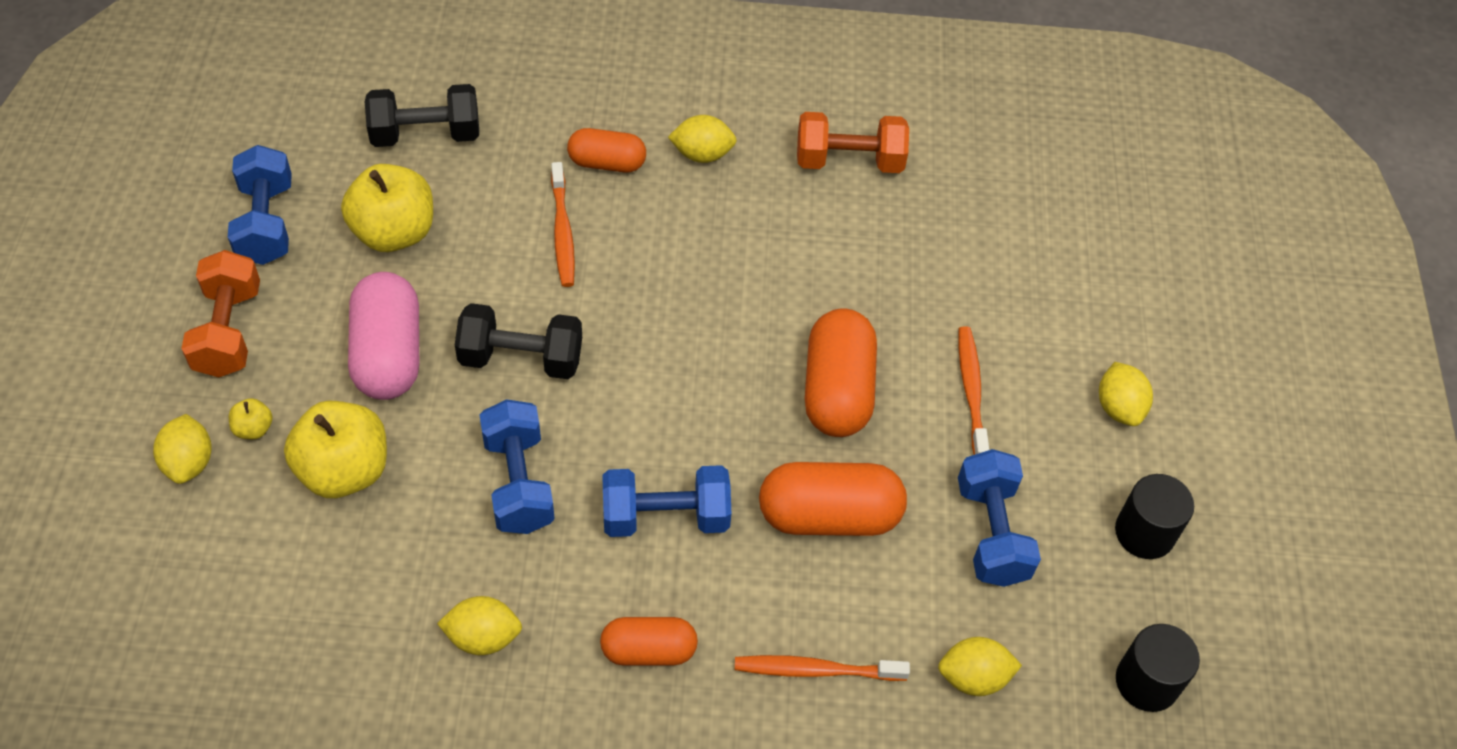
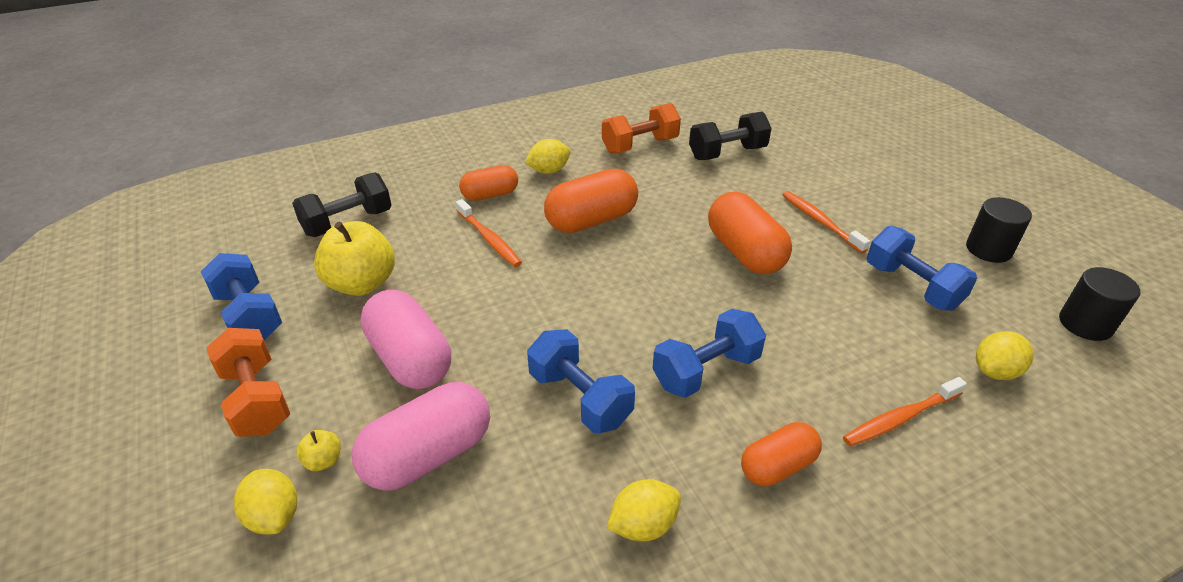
camera: 25 degrees left, 15 degrees down
(344, 470) = (428, 455): yellow apple -> pink capsule
(521, 358) = (517, 320): black dumbbell -> black dumbbell (727, 153)
(829, 516) = (810, 321): orange capsule -> orange capsule (591, 220)
(1119, 407) = (904, 198): yellow lemon -> none

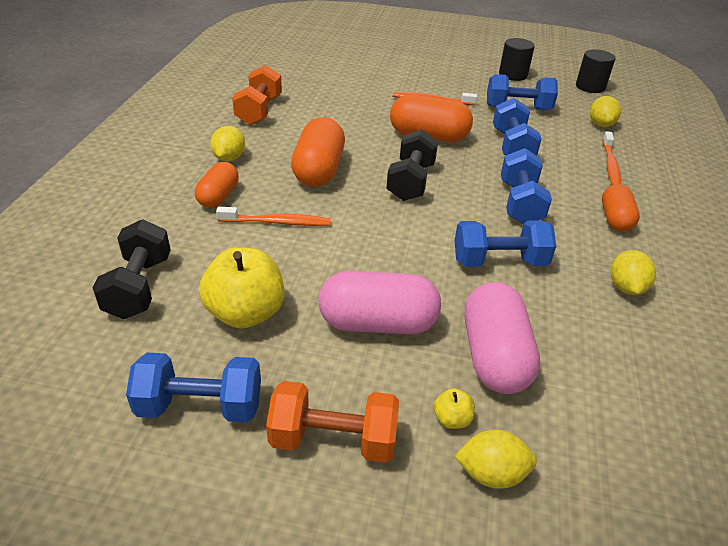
camera: 55 degrees left, 0 degrees up
(727, 153) = (320, 89): black dumbbell -> black dumbbell (411, 182)
(816, 317) = (512, 146): none -> blue dumbbell

